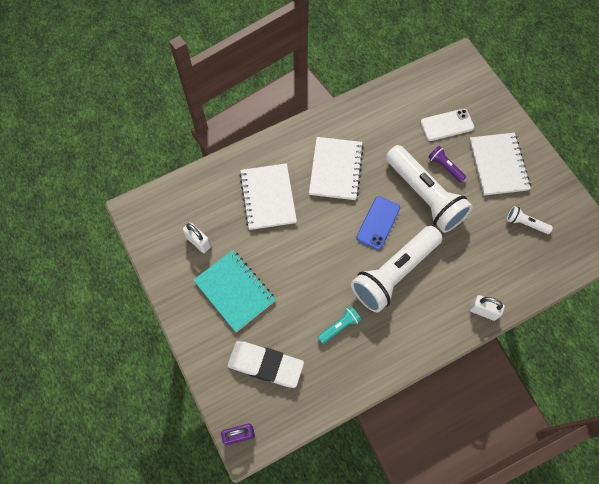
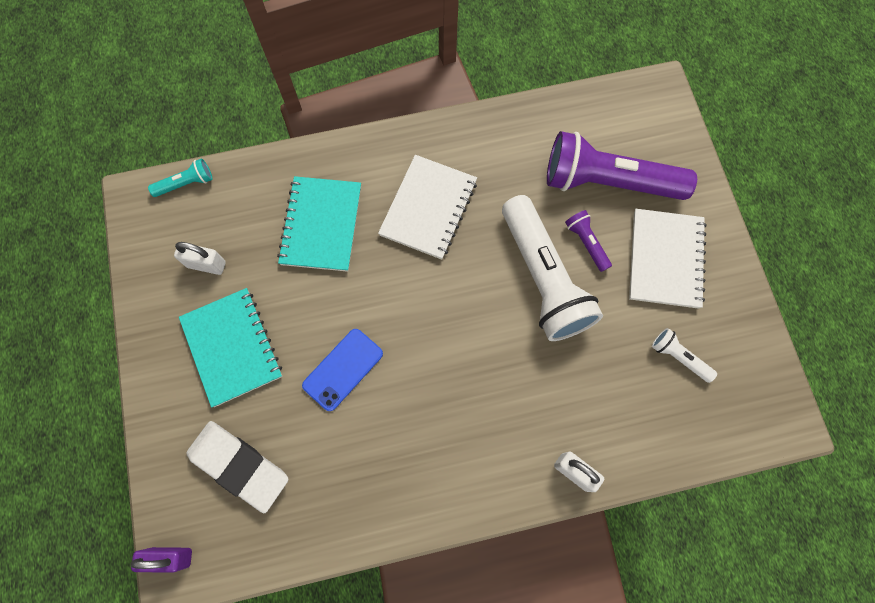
camera: 15 degrees right, 5 degrees up
(198, 242) = (206, 264): white padlock -> white padlock turned 45 degrees counterclockwise
(268, 197) = (321, 225): white notebook -> turquoise notebook
(339, 326) = (360, 438): turquoise flashlight -> turquoise flashlight (186, 183)
(378, 223) = (463, 301): blue phone -> blue phone (343, 369)
(394, 273) = (463, 381): white flashlight -> none
(446, 125) = (608, 182): white phone -> purple flashlight

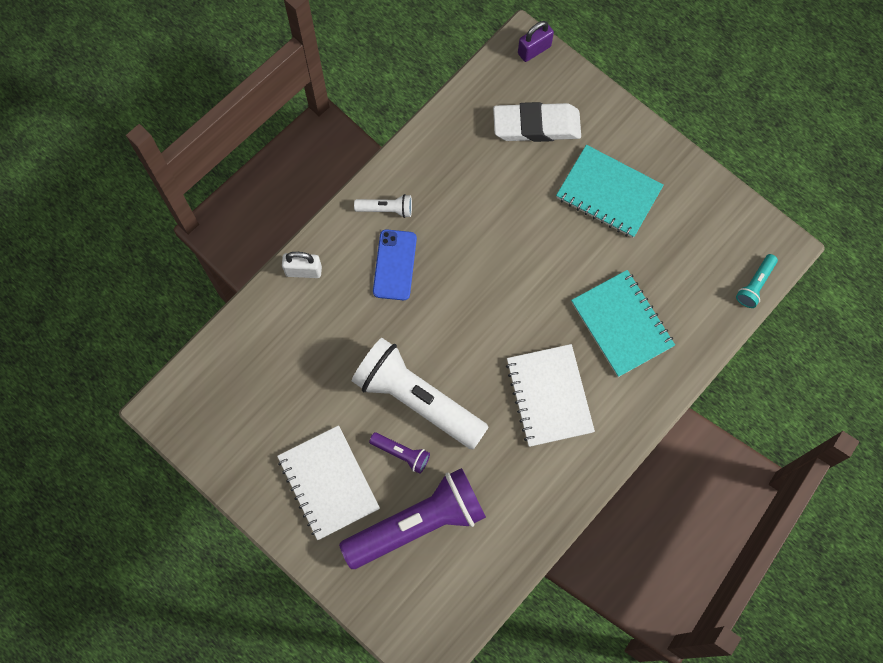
camera: 145 degrees right, 0 degrees up
(206, 264) = (680, 236): white padlock -> none
(343, 369) = (517, 231): blue phone -> blue phone (394, 265)
(679, 357) = (273, 406): white flashlight -> white flashlight (386, 209)

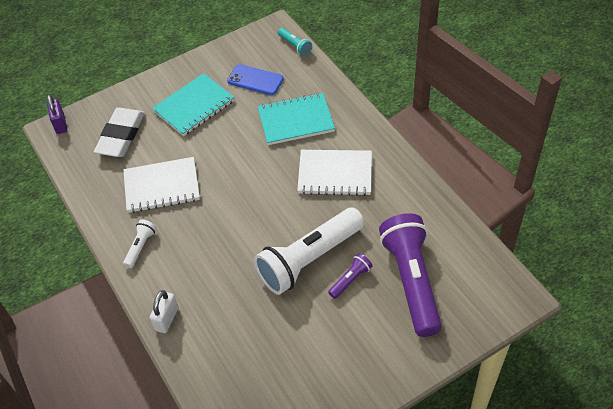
camera: 70 degrees left, 20 degrees down
(328, 483) = (360, 339): white notebook -> white notebook (162, 186)
(394, 265) = (190, 251): blue phone -> blue phone (255, 80)

